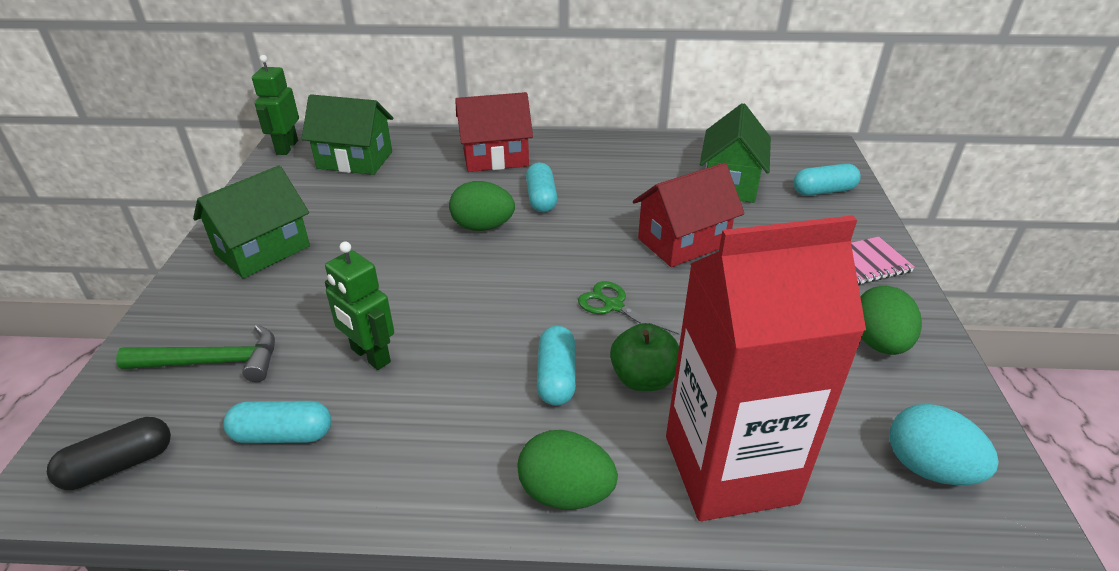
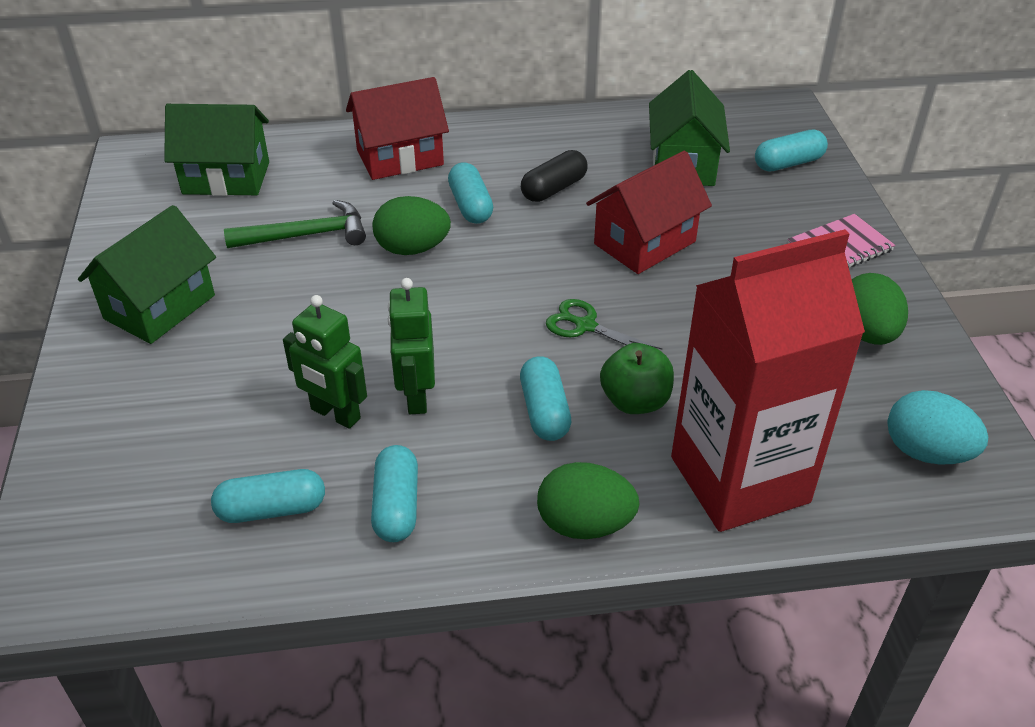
camera: 10 degrees left, 5 degrees up
(119, 465) = (105, 564): black capsule -> black capsule (554, 189)
(212, 362) = (159, 444): green hammer -> green hammer (305, 235)
(287, 147) = (131, 169): green robot -> green robot (416, 396)
(394, 448) = (396, 506): none -> turquoise capsule

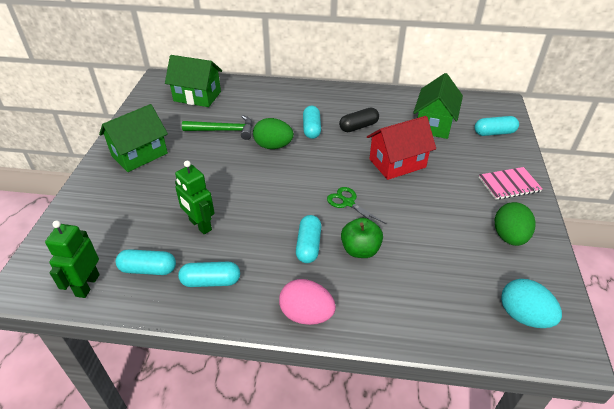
camera: 15 degrees right, 0 degrees up
(396, 506) = (211, 281): turquoise capsule -> turquoise capsule turned 75 degrees clockwise
(400, 157) = (285, 99): red house -> none
(416, 396) = (244, 224): green robot -> green robot (87, 285)
(584, 524) = (306, 314): green egg -> pink egg
(739, 479) = (404, 308): red carton -> none

